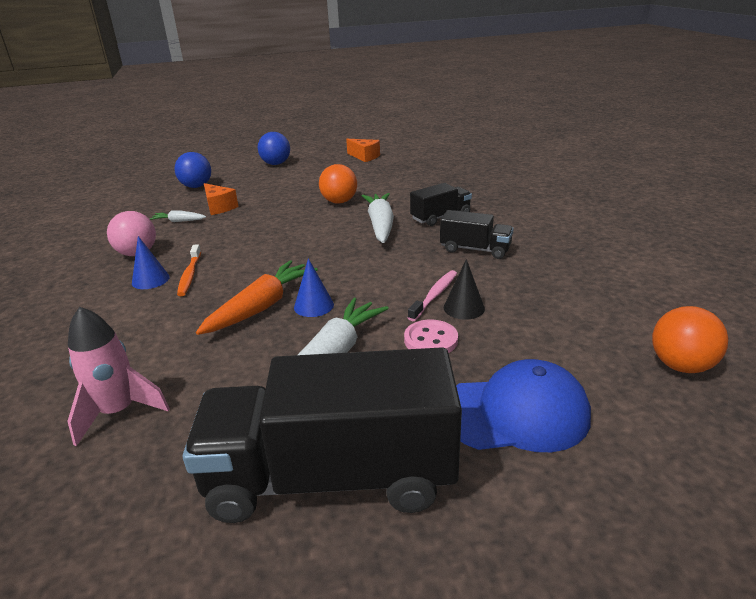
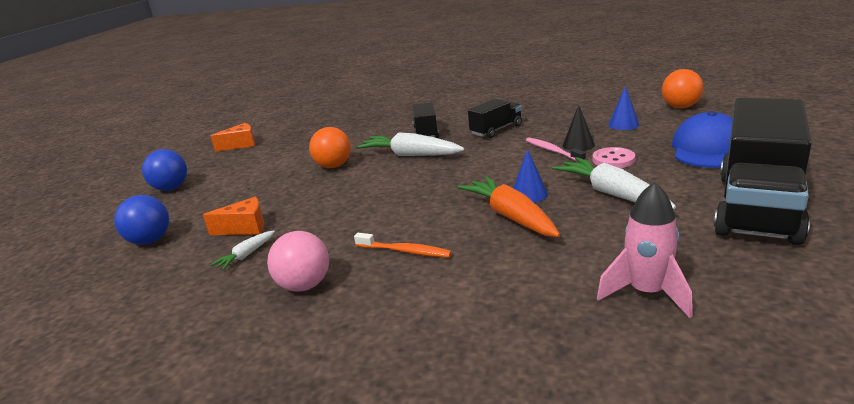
camera: 60 degrees left, 5 degrees down
(150, 280) = (389, 276): blue cone -> blue cone (623, 124)

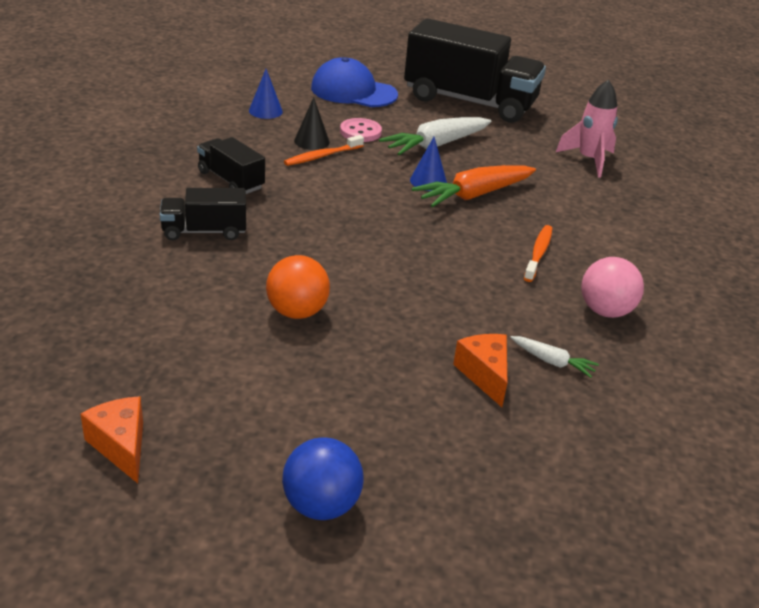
camera: 100 degrees left, 10 degrees up
(150, 241) = (517, 471): blue ball -> none
(410, 155) = (287, 246): white carrot -> none
(552, 151) = (322, 156): pink toothbrush -> orange toothbrush
(680, 107) = (232, 77): orange ball -> none

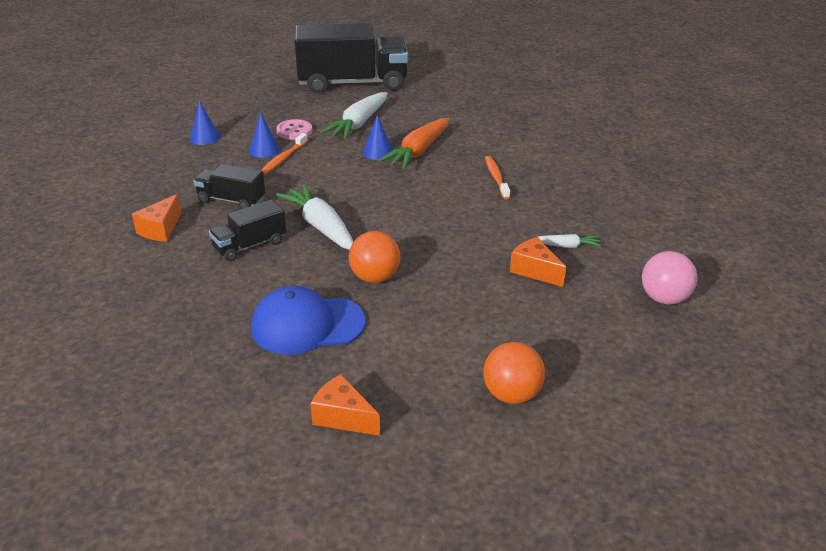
camera: 25 degrees left, 0 degrees up
(138, 185) = (160, 229): none -> orange cheese
(292, 238) = (321, 227): none -> white carrot
(312, 141) = (264, 150): black cone -> blue cone
(321, 505) = (511, 394): blue ball -> orange ball
(353, 91) = (259, 101): blue cap -> blue cap (307, 325)
(589, 160) = (471, 101): pink rocket -> none
(605, 311) = (570, 201): pink ball -> pink ball (664, 298)

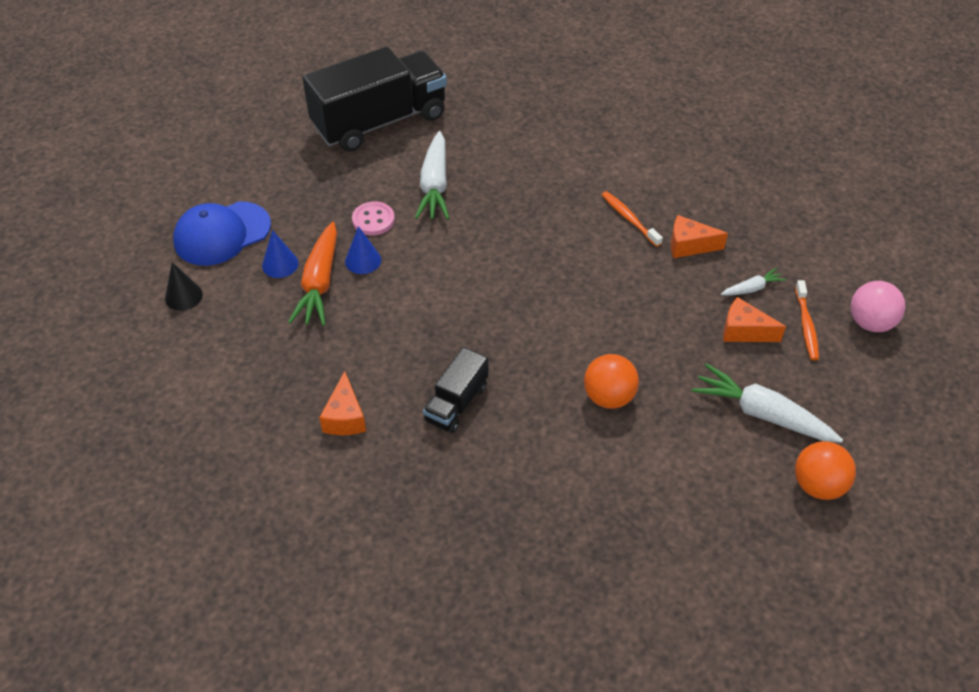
camera: 25 degrees left, 15 degrees up
(124, 137) = (183, 296): none -> black cone
(231, 200) = (387, 348): black truck -> none
(283, 159) = (394, 267): orange toothbrush -> orange toothbrush (806, 325)
(307, 325) = (590, 481): blue cap -> blue cap (222, 234)
(321, 227) = (508, 350): white carrot -> white carrot (762, 414)
(343, 417) = (700, 572): orange cheese -> orange cheese (689, 245)
(378, 152) = (486, 222): blue cone -> none
(418, 151) = (527, 207): orange carrot -> orange carrot (319, 283)

